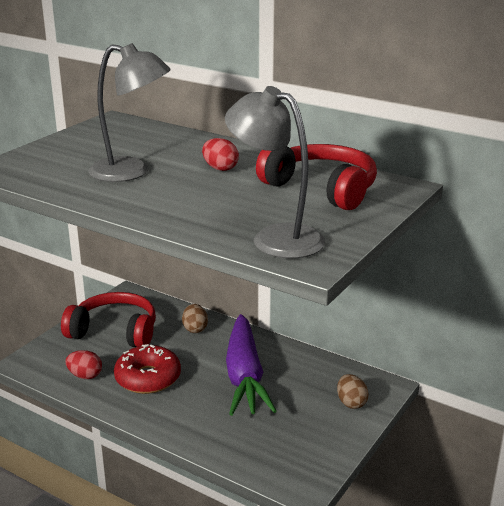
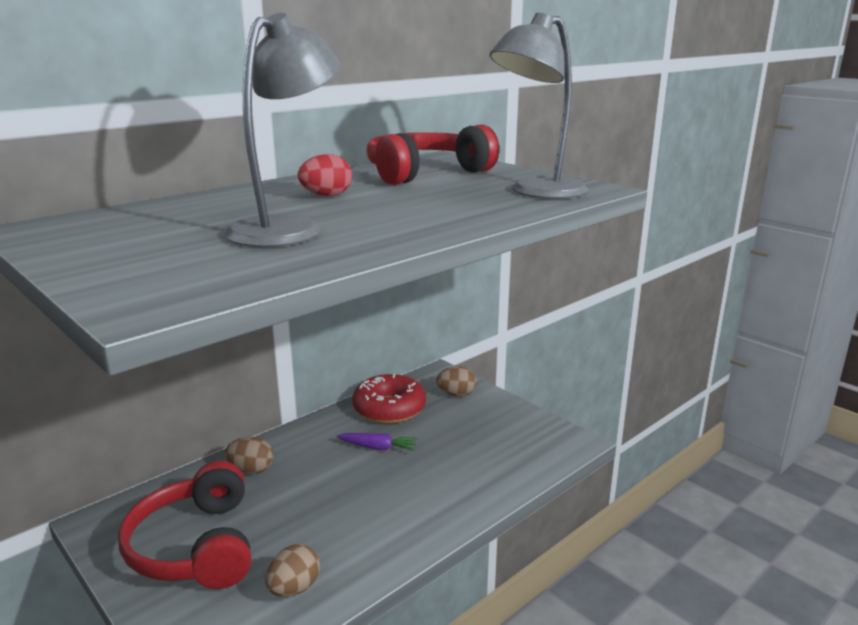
camera: 75 degrees left, 5 degrees down
(85, 376) = (294, 588): red egg -> brown egg
(114, 331) = (196, 546): red headphones -> red headphones turned 45 degrees counterclockwise
(148, 378) = (338, 524): red donut -> red donut (389, 409)
(245, 376) = (378, 447): purple carrot -> purple carrot, size x0.40

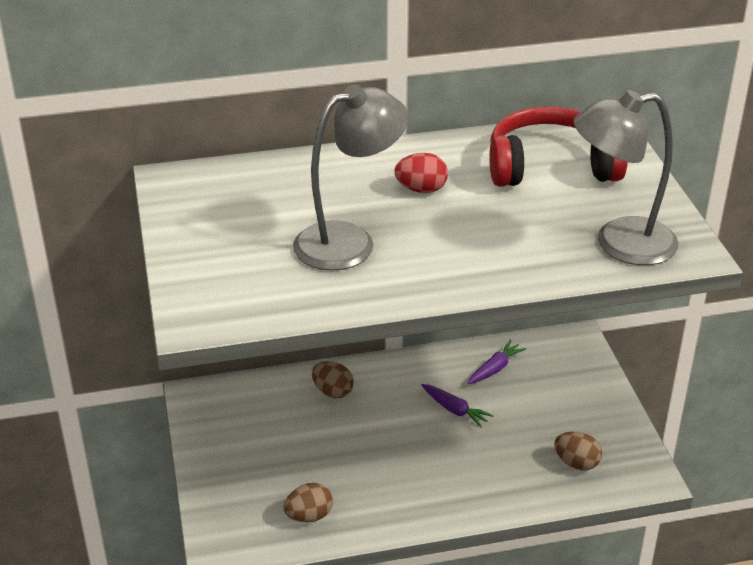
camera: 30 degrees right, 15 degrees up
(196, 546) = (257, 449): red headphones -> none
(389, 409) = (495, 368): red donut -> purple carrot
(456, 394) = (575, 375): brown egg -> brown egg (576, 463)

